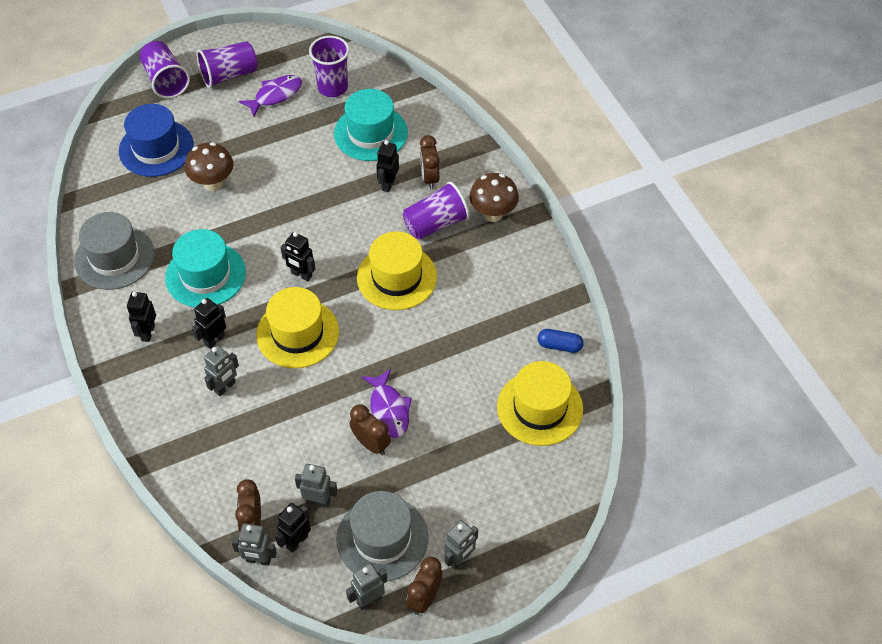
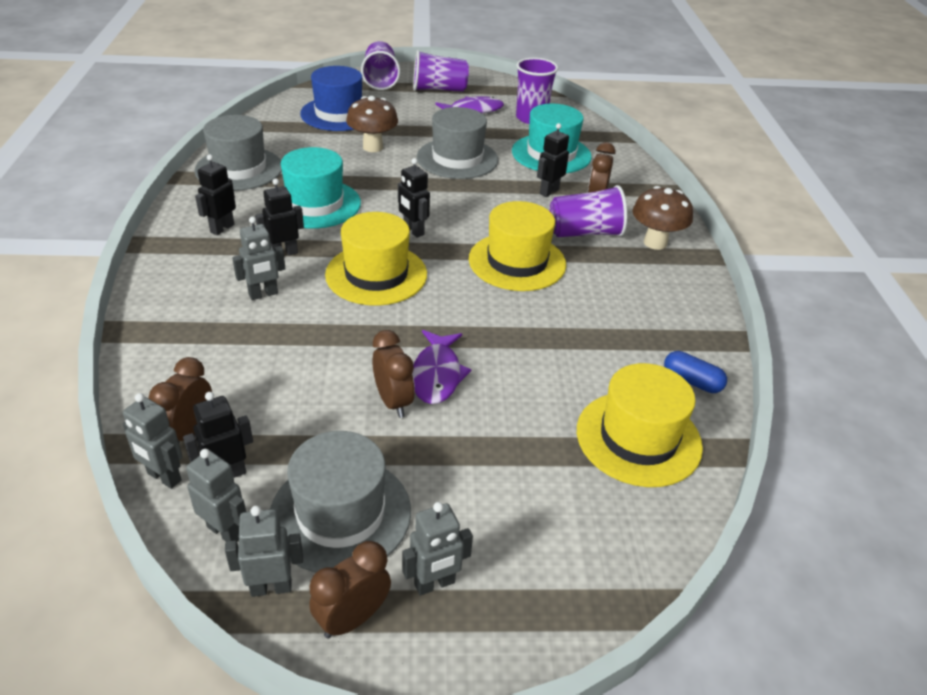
camera: 20 degrees right, 15 degrees down
(294, 171) = (457, 158): none -> grey hat
(318, 501) = (287, 439): grey robot -> grey robot (225, 531)

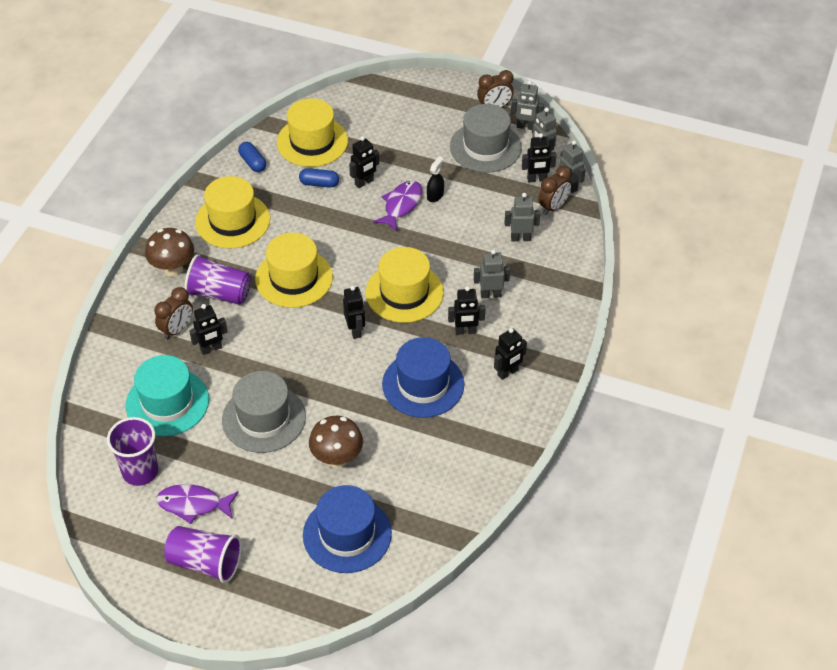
camera: 155 degrees left, 10 degrees up
(239, 169) = (478, 454): grey hat -> none
(315, 204) = (423, 384): turquoise hat -> blue hat
(380, 80) = (264, 607): purple cup -> none
(393, 402) = (435, 195): brown clock -> black spray bottle
(435, 584) = (454, 110): grey robot -> grey robot (520, 238)
(512, 394) = (364, 182): none -> black robot
(575, 375) = (319, 183): none -> blue capsule
(642, 303) = (232, 221): none -> yellow hat

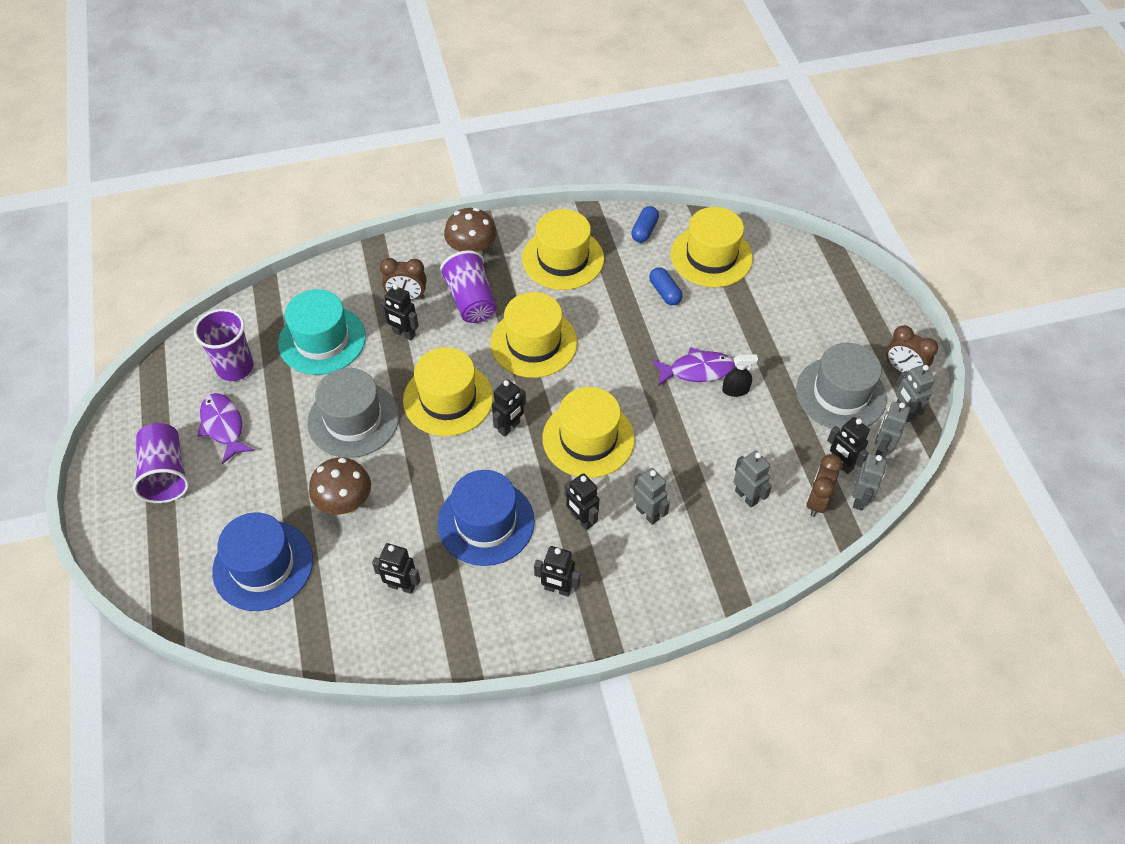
camera: 55 degrees right, 5 degrees up
(297, 352) = (448, 399): none -> yellow hat
(364, 182) = (698, 325): black robot -> black robot (401, 586)
(553, 207) = (817, 501): brown clock -> brown clock turned 105 degrees clockwise

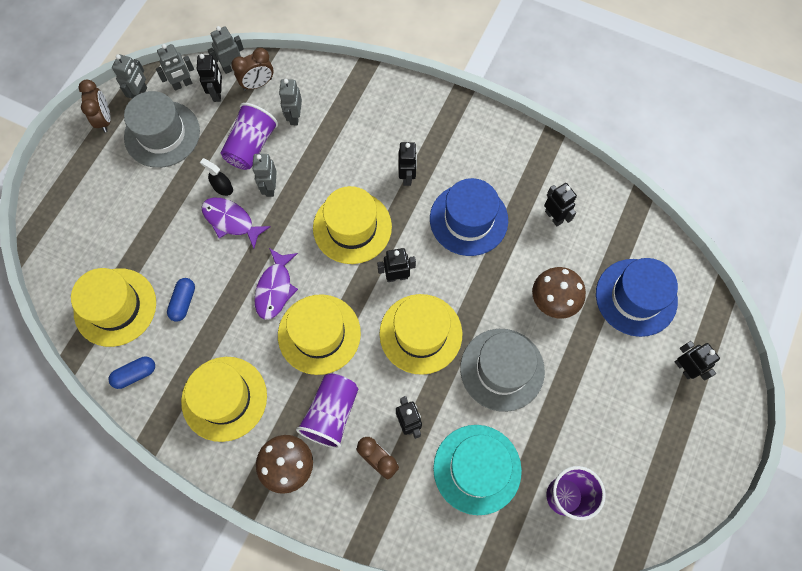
camera: 140 degrees left, 15 degrees up
(166, 473) = (670, 428): purple cup -> purple cup (251, 146)
(223, 426) = (604, 440): purple fish -> purple fish (275, 289)
(557, 589) = (459, 146): black robot -> black robot (684, 368)
(647, 513) = (363, 150): grey robot -> grey robot (270, 188)

